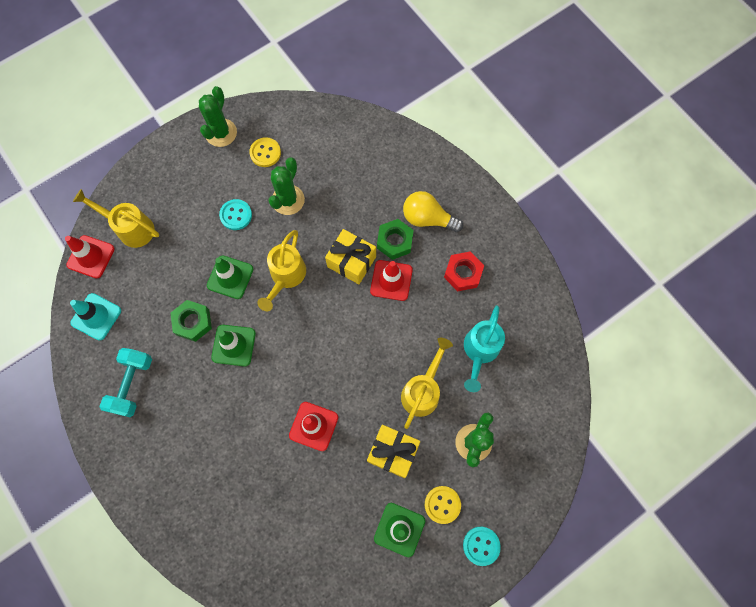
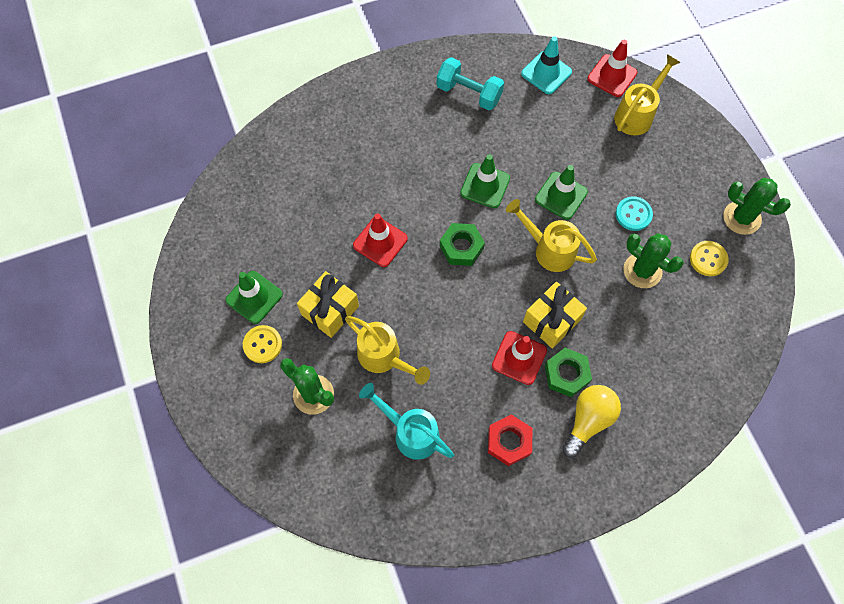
camera: 105 degrees right, 5 degrees down
(193, 322) = (519, 153): green nut -> green nut (461, 247)
(481, 545) = (210, 371): turquoise button -> none

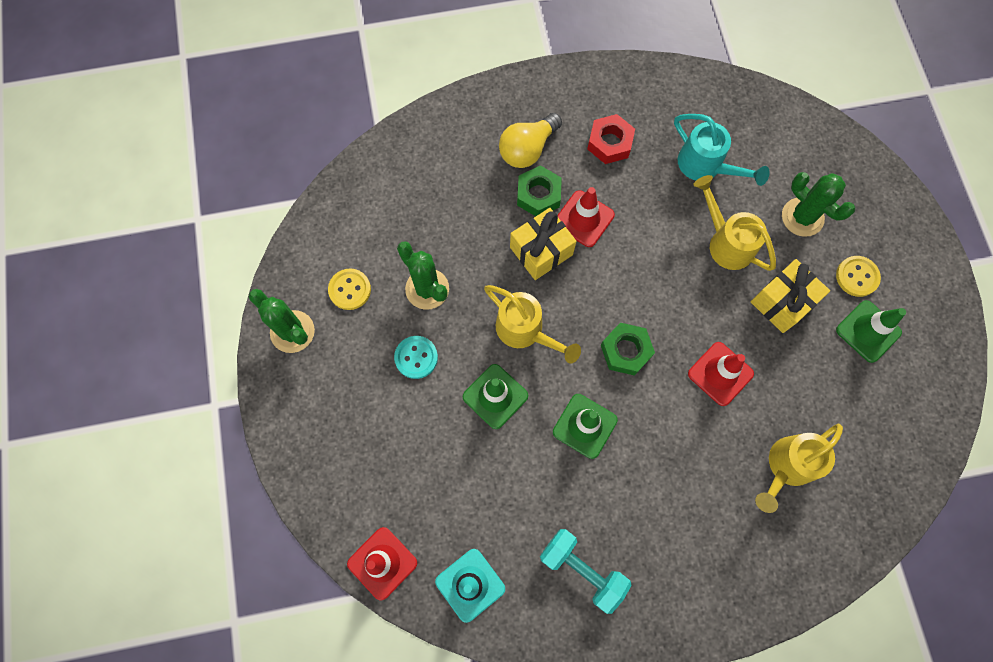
camera: 170 degrees left, 5 degrees up
(637, 114) = (368, 495): yellow watering can -> yellow watering can (786, 467)

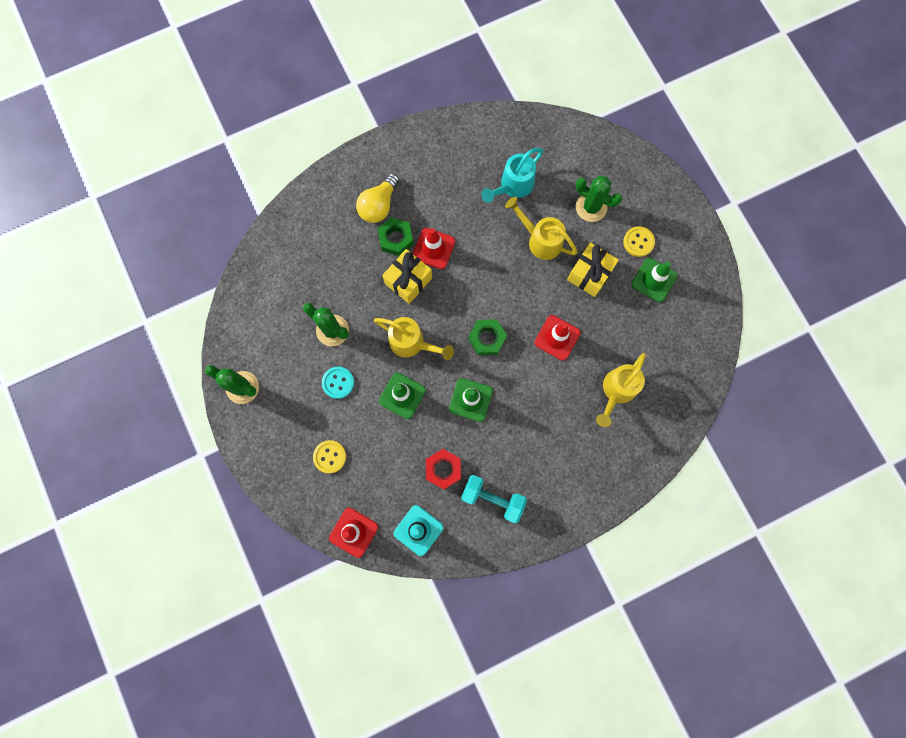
camera: 15 degrees left, 5 degrees up
(350, 290) = (275, 346): yellow button -> yellow button (330, 456)
(609, 143) = (438, 185): red nut -> red nut (443, 469)
(705, 166) = (513, 186): turquoise watering can -> turquoise watering can turned 105 degrees clockwise

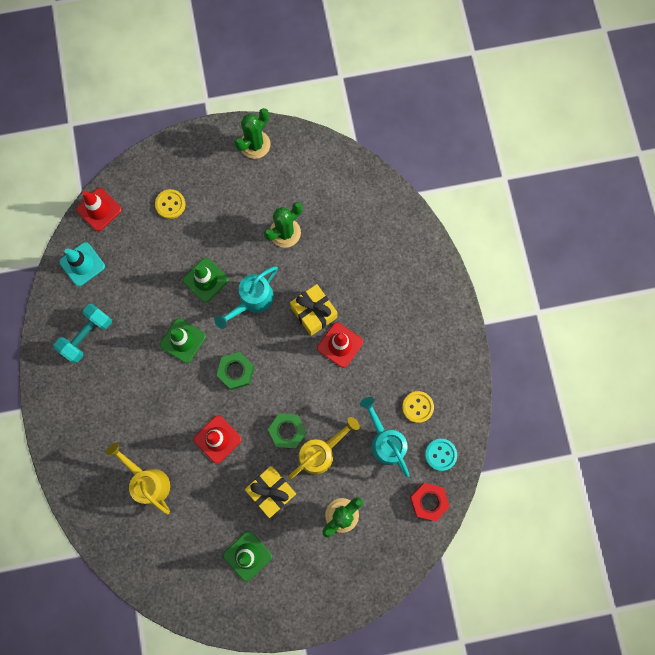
camera: 105 degrees right, 0 degrees up
(338, 383) = (234, 226): turquoise button -> turquoise button (440, 454)
(379, 205) = (398, 304): yellow light bulb -> none
(396, 239) = (359, 311): green nut -> green nut (287, 431)
(411, 343) = (252, 301): yellow watering can -> turquoise watering can
(443, 469) = (127, 299): red nut -> red nut (428, 501)
(638, 242) = (291, 553): yellow button -> yellow button (417, 407)

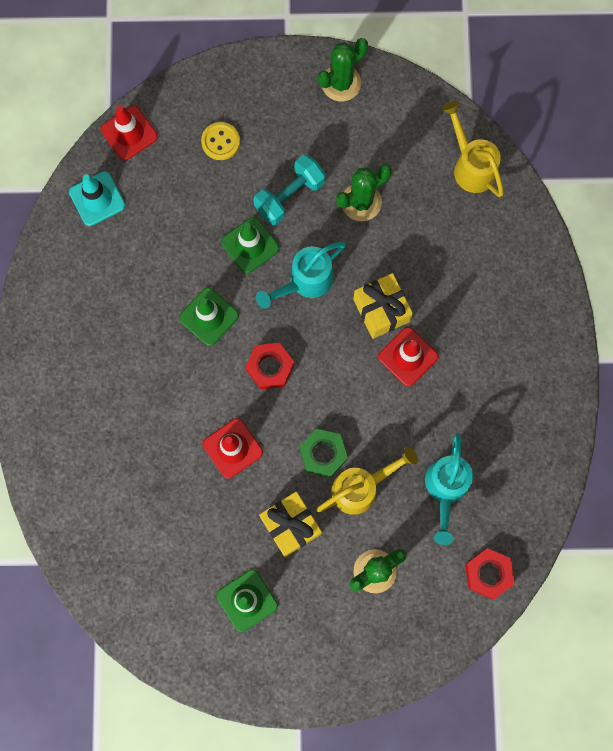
camera: 10 degrees right, 0 degrees up
(87, 336) = (89, 290): turquoise dumbbell -> turquoise dumbbell (289, 196)
(148, 481) = (137, 485): yellow watering can -> yellow watering can (471, 166)
(236, 371) = (270, 367): green nut -> red nut
(385, 441) = (445, 488): turquoise watering can -> turquoise watering can turned 150 degrees counterclockwise
(417, 407) = (494, 452): yellow button -> none
(440, 454) = (513, 517): turquoise button -> none

